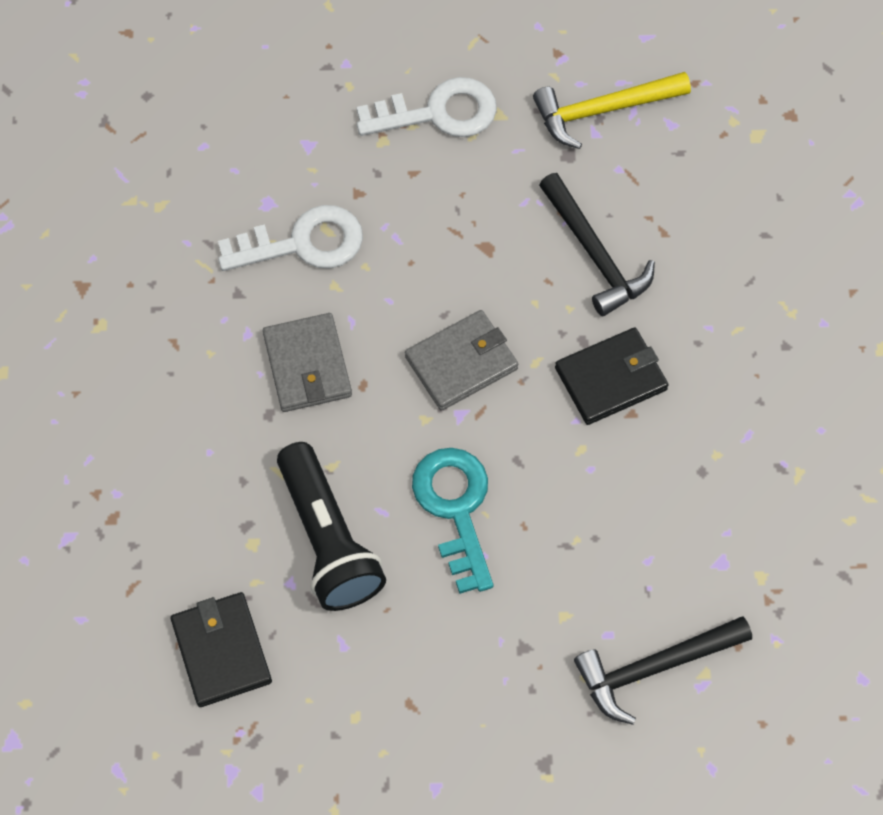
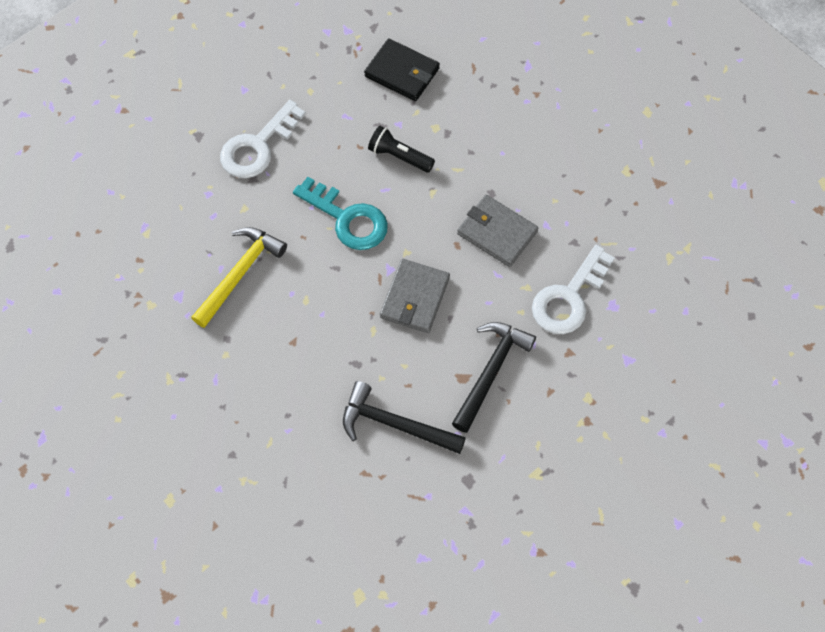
camera: 140 degrees right, 0 degrees up
(328, 540) = (399, 156): black flashlight -> black flashlight, size x0.58
(438, 113) = (574, 444): white key -> white key (258, 146)
(602, 110) = (474, 532): yellow hammer -> yellow hammer (240, 273)
(611, 378) = (322, 353): black wallet -> none
(654, 667) = (176, 217): black hammer -> black hammer (491, 371)

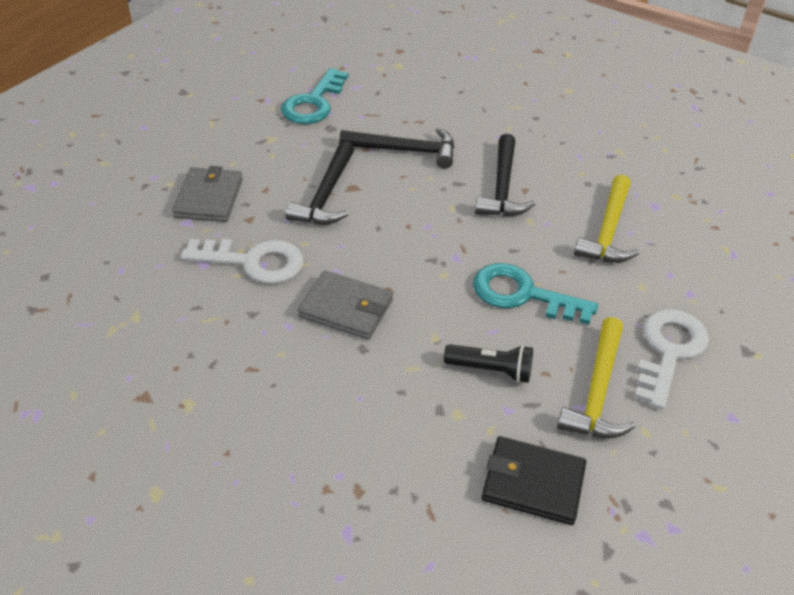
camera: 165 degrees right, 20 degrees down
(314, 349) = (502, 187): none -> black hammer
(329, 125) = (597, 391): none -> yellow hammer
(415, 298) = (420, 238): grey wallet -> grey wallet (209, 198)
(479, 532) = (314, 103): none -> turquoise key
(569, 298) = (254, 262): white key -> white key turned 75 degrees clockwise

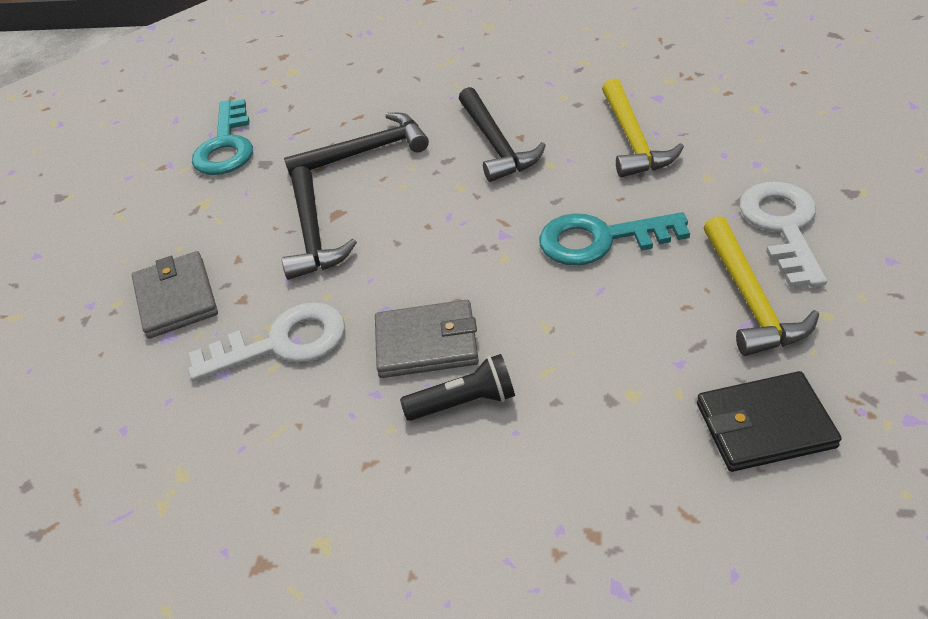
camera: 20 degrees left, 0 degrees up
(491, 370) = (630, 331): black flashlight -> black flashlight (464, 402)

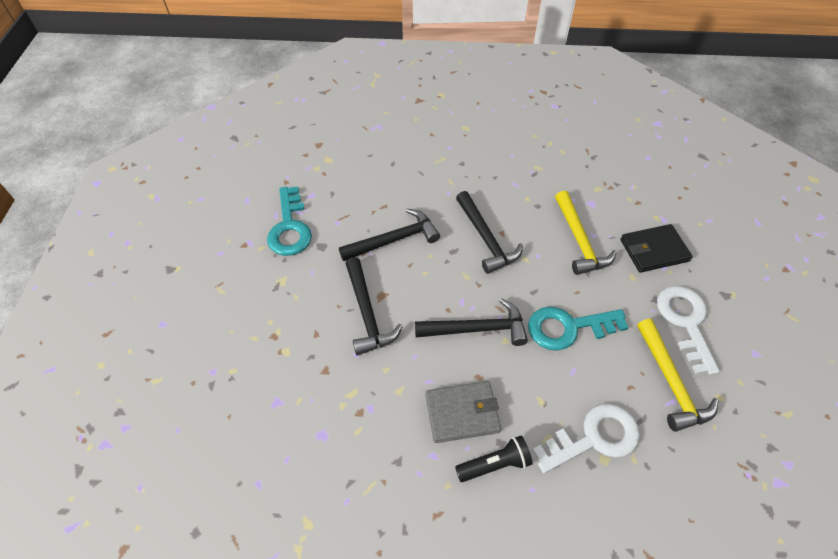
camera: 10 degrees left, 10 degrees up
(176, 298) = (276, 367): grey wallet -> none
(282, 343) = (361, 410): white key -> white key (594, 438)
(466, 246) = (477, 329): none -> black hammer
(764, 425) = (690, 486): black wallet -> black wallet (654, 250)

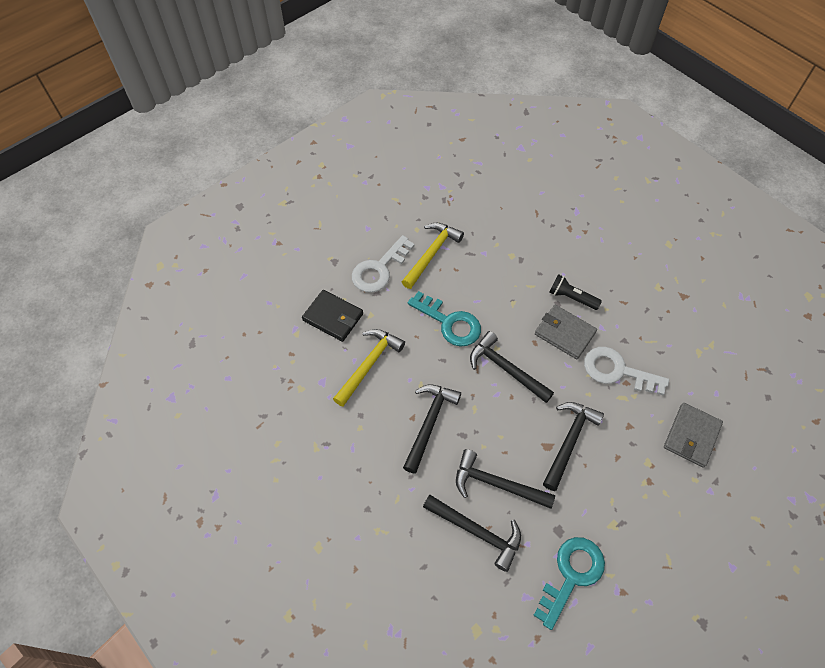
camera: 135 degrees left, 5 degrees up
(259, 410) = (691, 436): none -> grey wallet
(378, 203) = (477, 532): none -> black hammer
(594, 438) = (505, 266): white key -> white key (617, 371)

